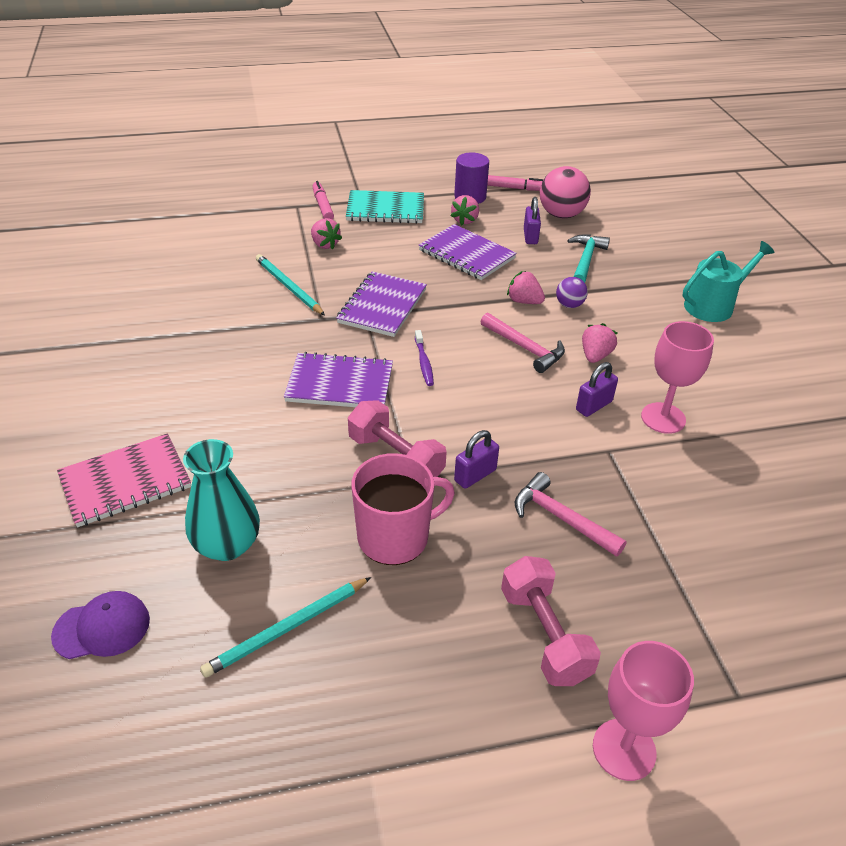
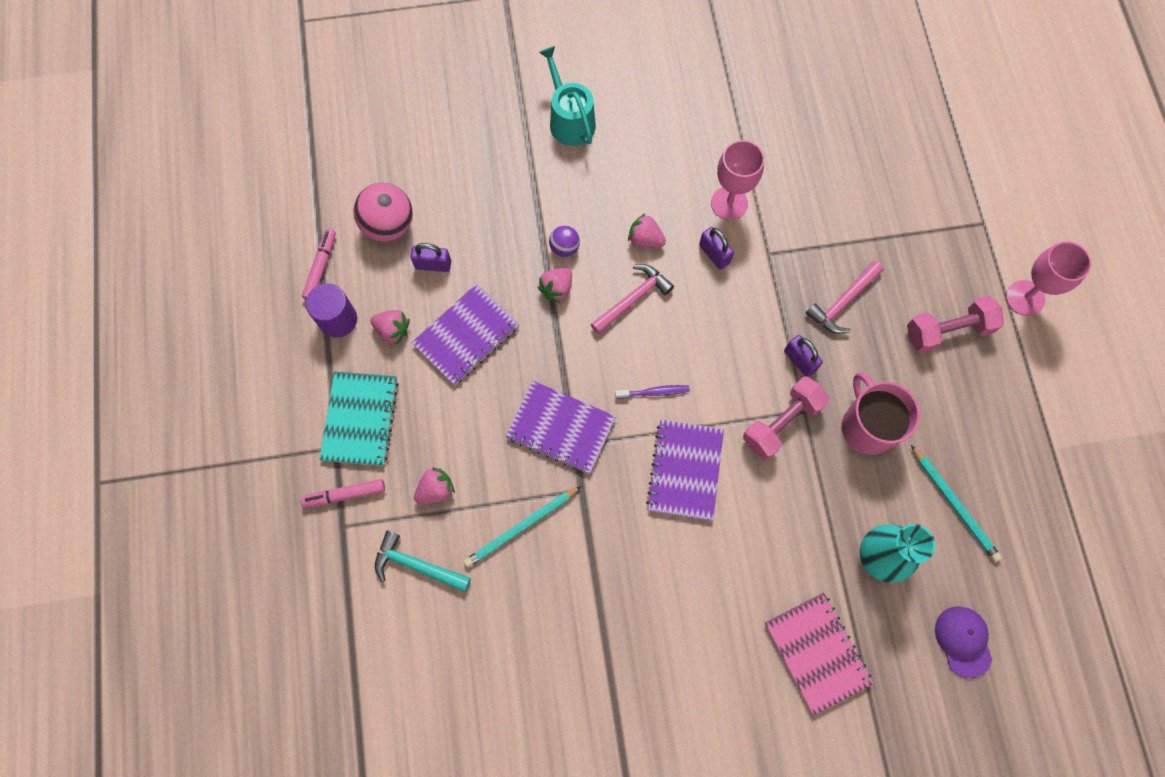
camera: 85 degrees left, 30 degrees up
(585, 260) = (484, 217): turquoise hammer -> turquoise hammer (416, 565)

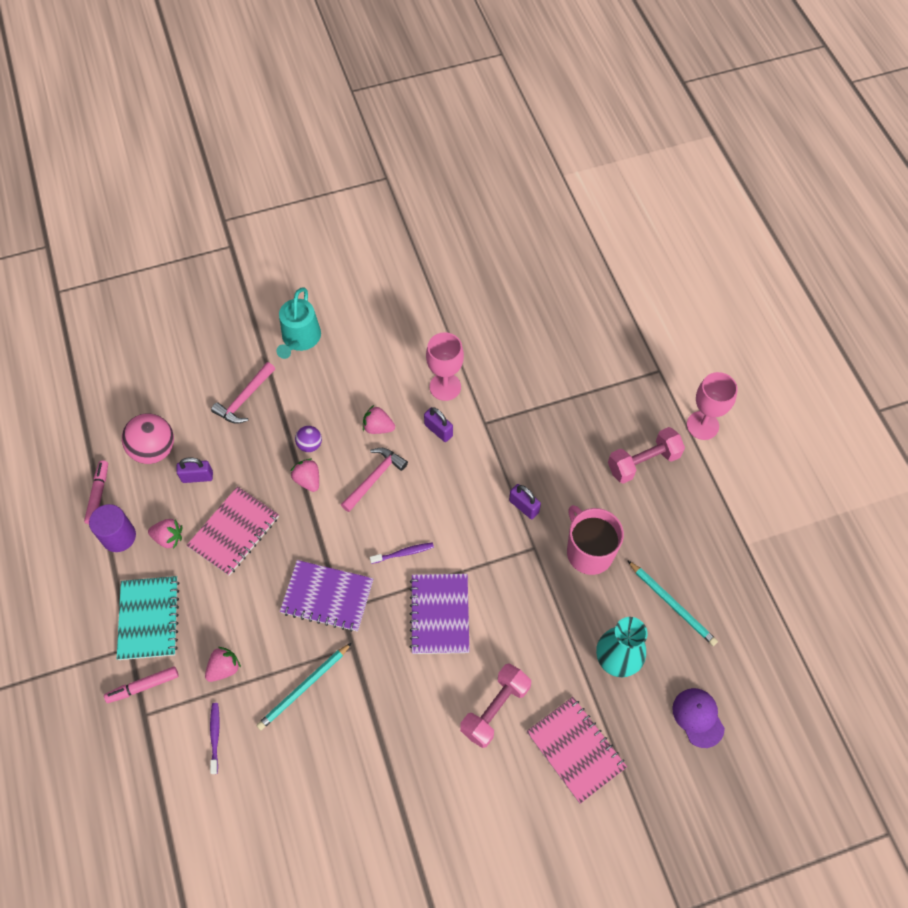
camera: 10 degrees left, 10 degrees down
(416, 565) = (215, 737): turquoise hammer -> purple toothbrush
(466, 335) = (234, 532): purple notebook -> pink notebook
(557, 289) = (308, 480): pink strawberry -> pink strawberry turned 120 degrees clockwise
(569, 120) = (300, 339): turquoise watering can -> turquoise watering can turned 135 degrees counterclockwise
(781, 423) = (516, 561): pink dumbbell -> pink dumbbell (495, 709)
(843, 302) = (552, 453): pink hammer -> pink hammer (244, 399)

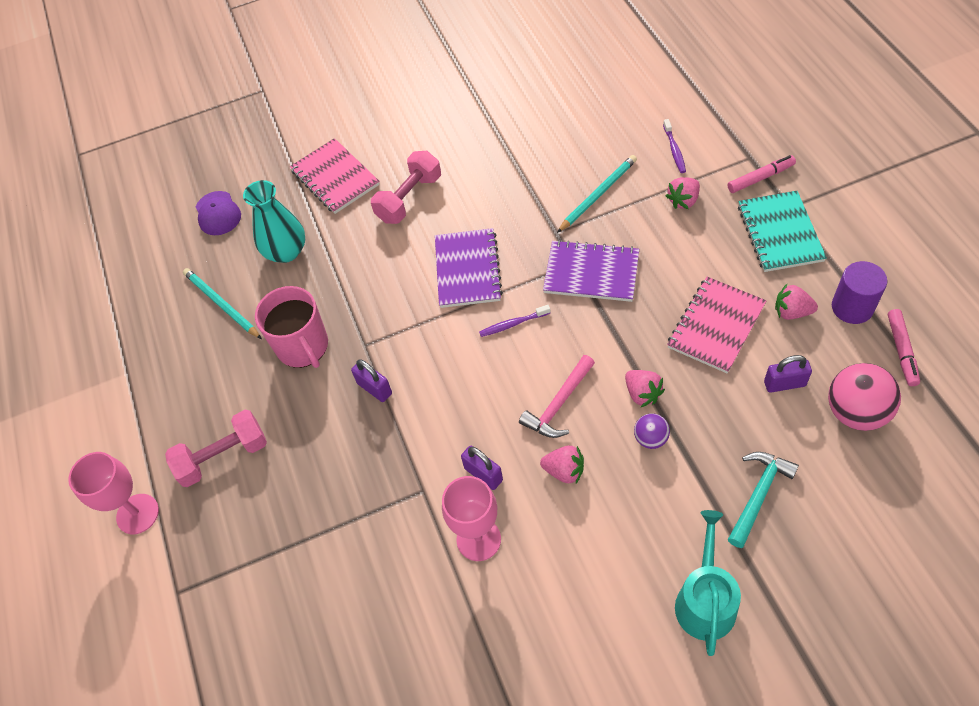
camera: 175 degrees left, 5 degrees down
(244, 399) = (758, 494): pink hammer -> turquoise hammer

